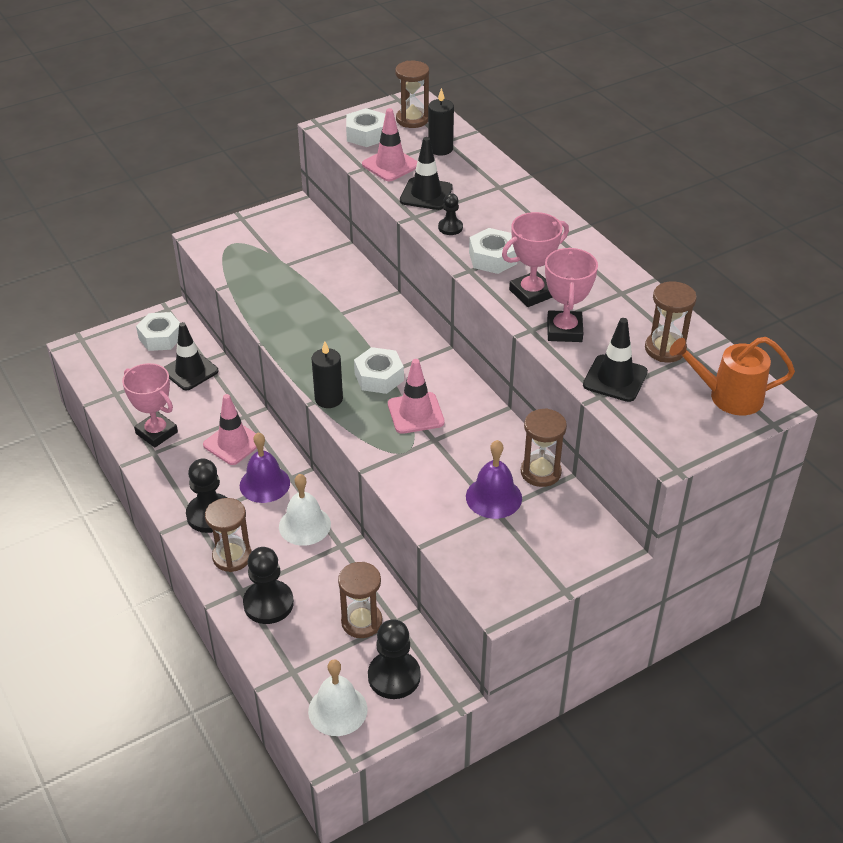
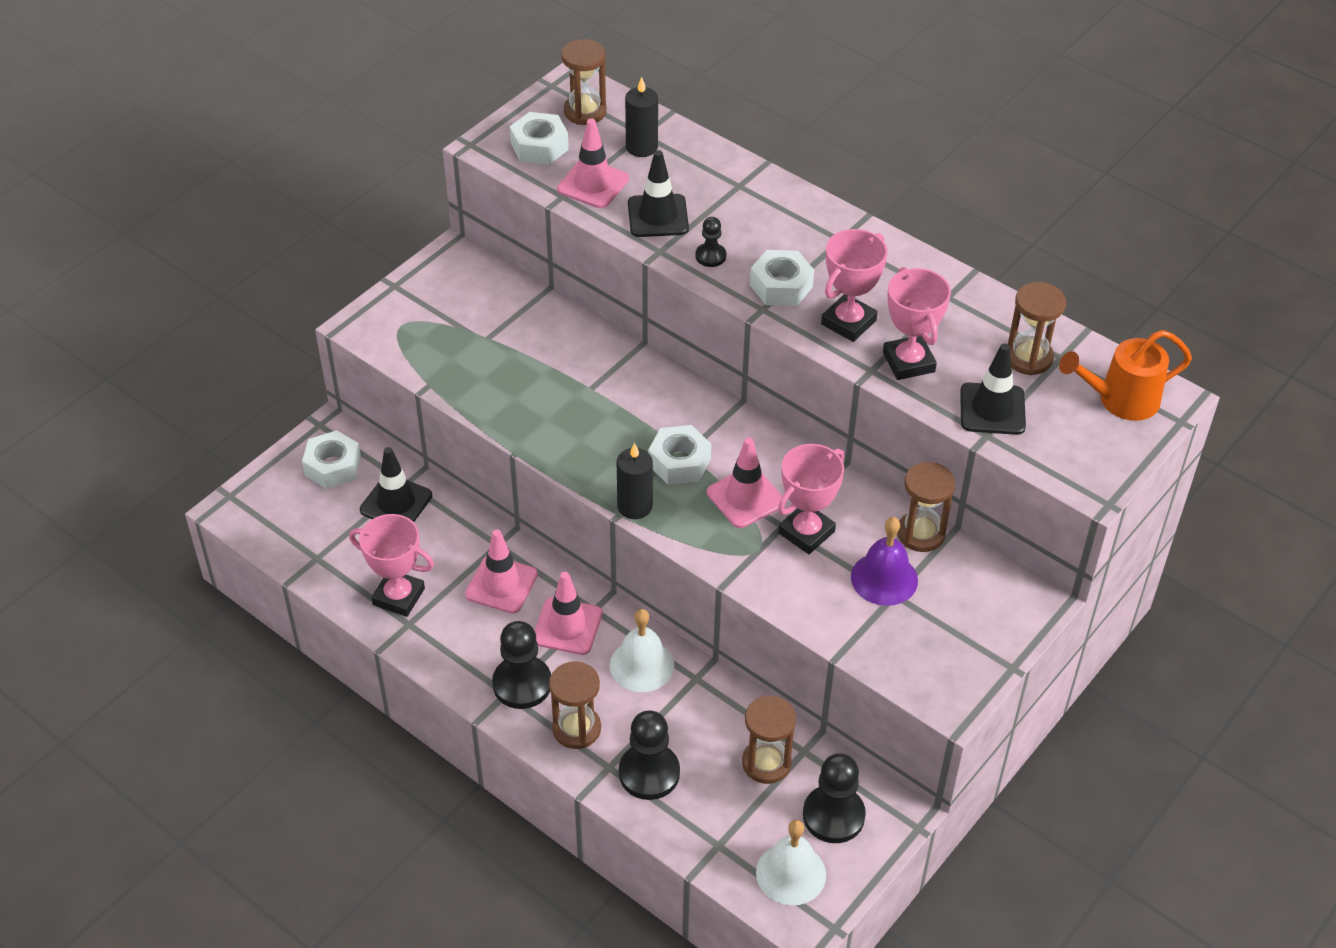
camera: 20 degrees left, 5 degrees up
(264, 484) = (567, 626): purple bell -> pink traffic cone
(449, 449) = (806, 532): none -> pink trophy

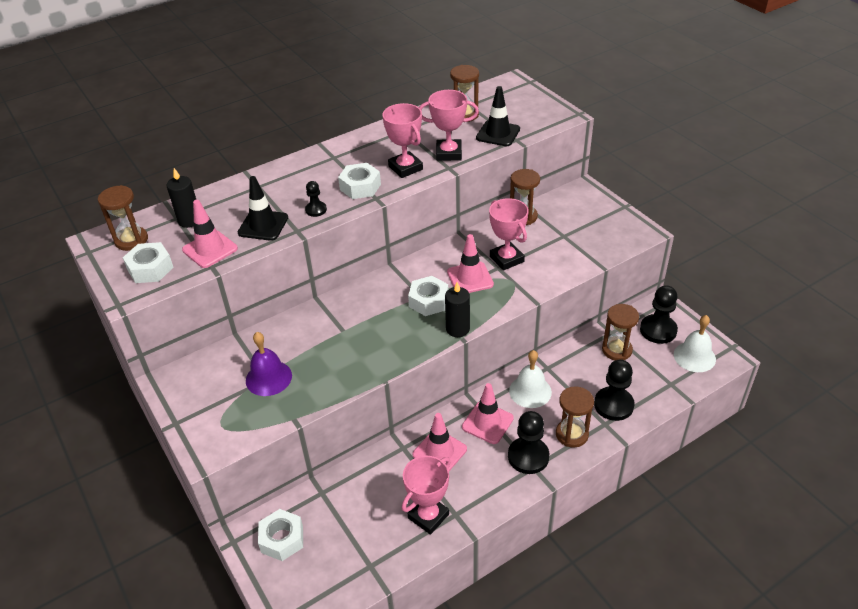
camera: 70 degrees left, 5 degrees down
(396, 503) = (338, 502): black traffic cone -> none
(884, 578) = (551, 237): purple bell -> purple bell (268, 378)
(1120, 400) = (508, 95): orange watering can -> none

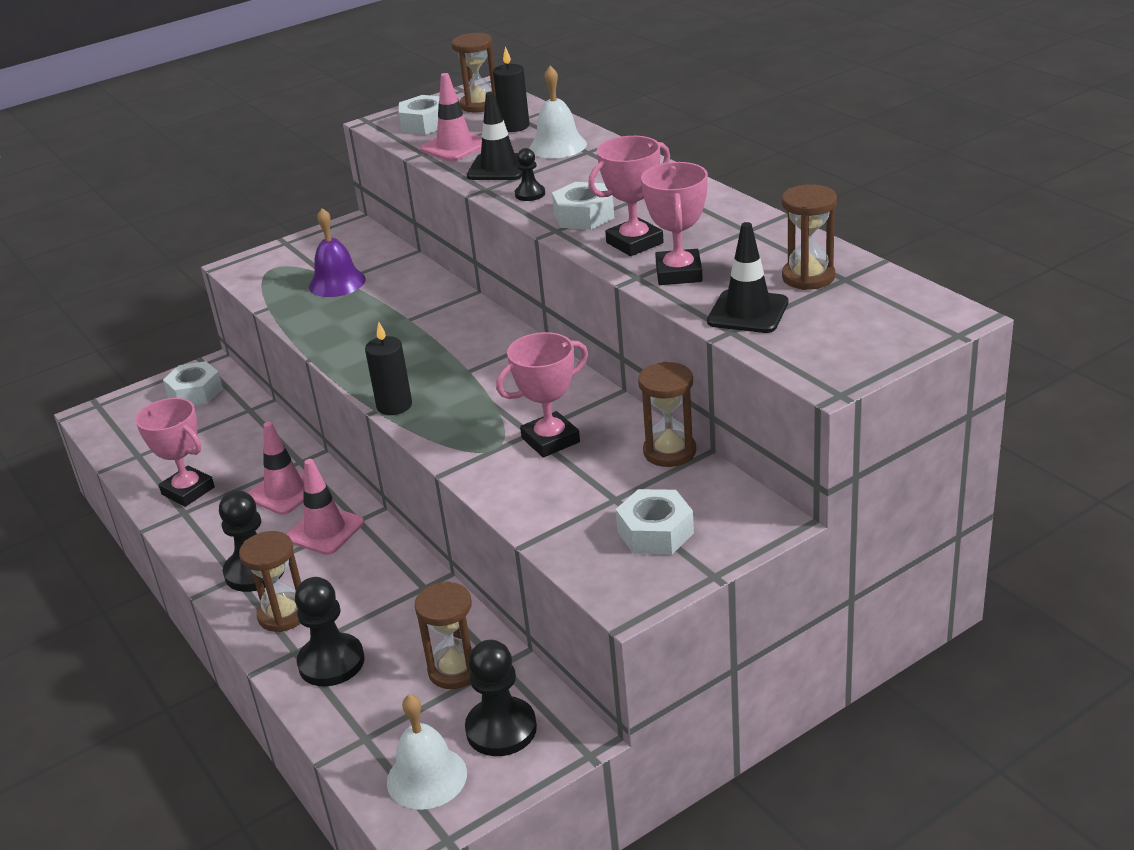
camera: 90 degrees right, 10 degrees down
(429, 301) = (457, 377): white nut -> white nut (655, 532)
(470, 278) = (505, 408): pink traffic cone -> none
(530, 391) = (377, 570): white bell -> white bell (558, 146)

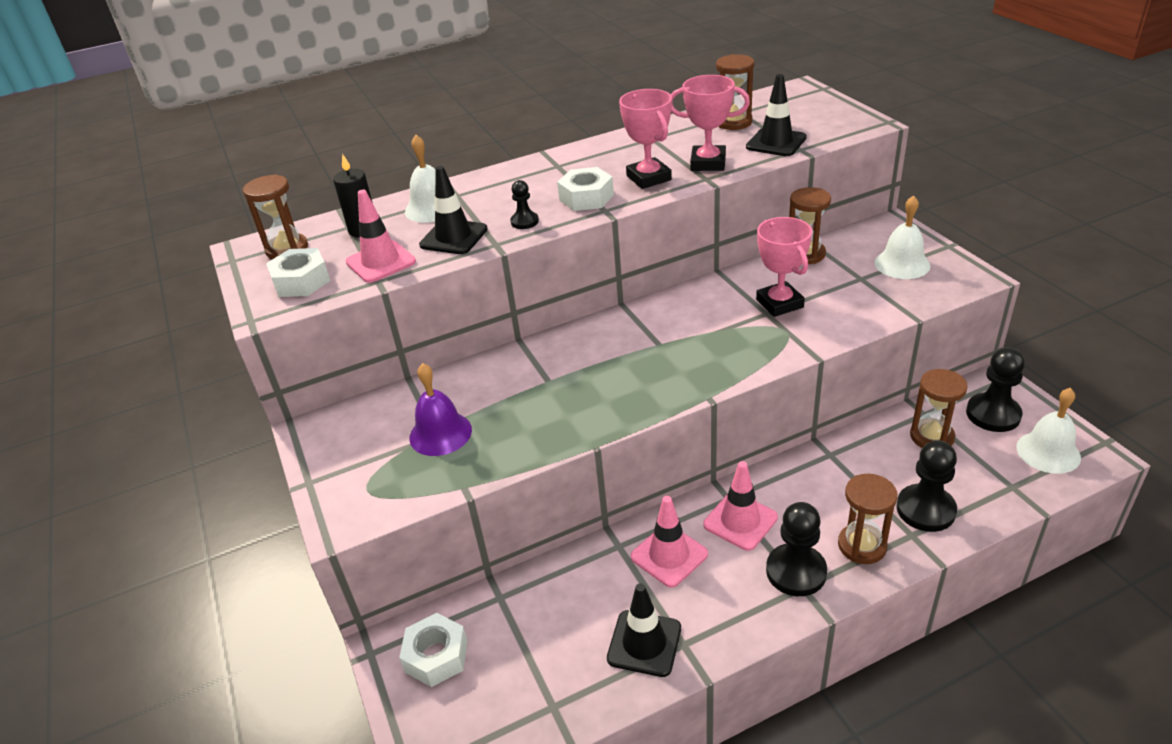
camera: 80 degrees left, 5 degrees up
(188, 491) = (644, 643): pink trophy -> black traffic cone
(394, 405) = (704, 386): black candle -> none
(655, 532) = (902, 264): white nut -> white bell

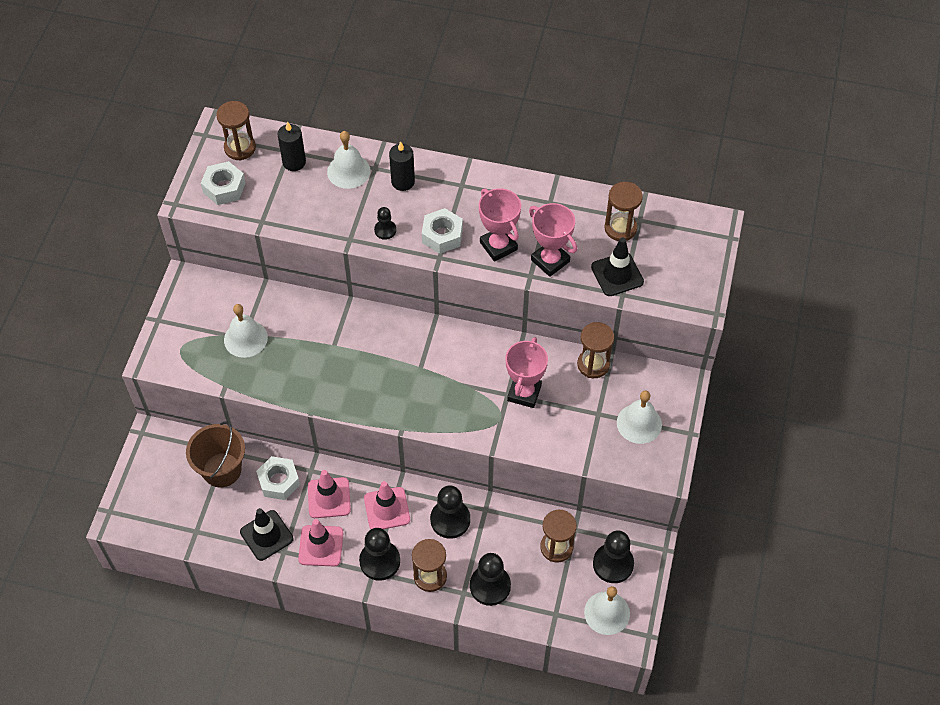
camera: 35 degrees right, 20 degrees up
(381, 262) = (277, 204): pink traffic cone -> pink traffic cone (321, 546)
(436, 656) = (169, 460): white nut -> white nut (279, 481)
(440, 433) = (245, 338): purple bell -> white bell
(454, 237) = (334, 213): black traffic cone -> none
(497, 189) = (403, 182): none -> black candle
(515, 618) = (222, 470): none -> brown bucket
(648, 178) = (498, 246): pink trophy -> pink trophy turned 45 degrees counterclockwise
(811, 485) = (450, 520): none -> black pawn

